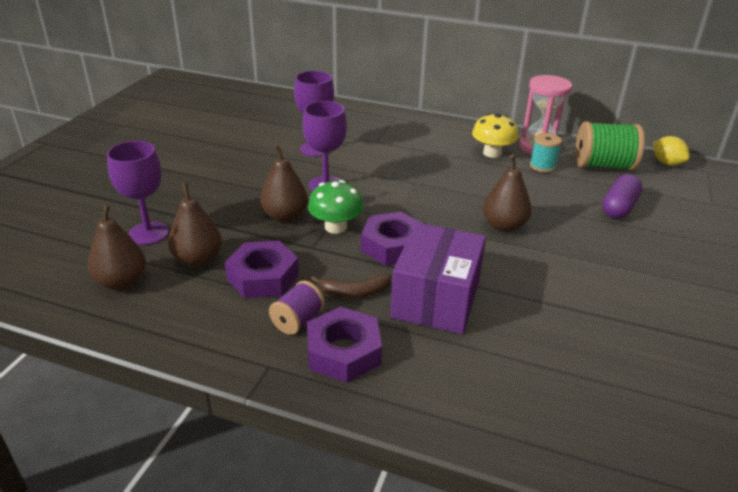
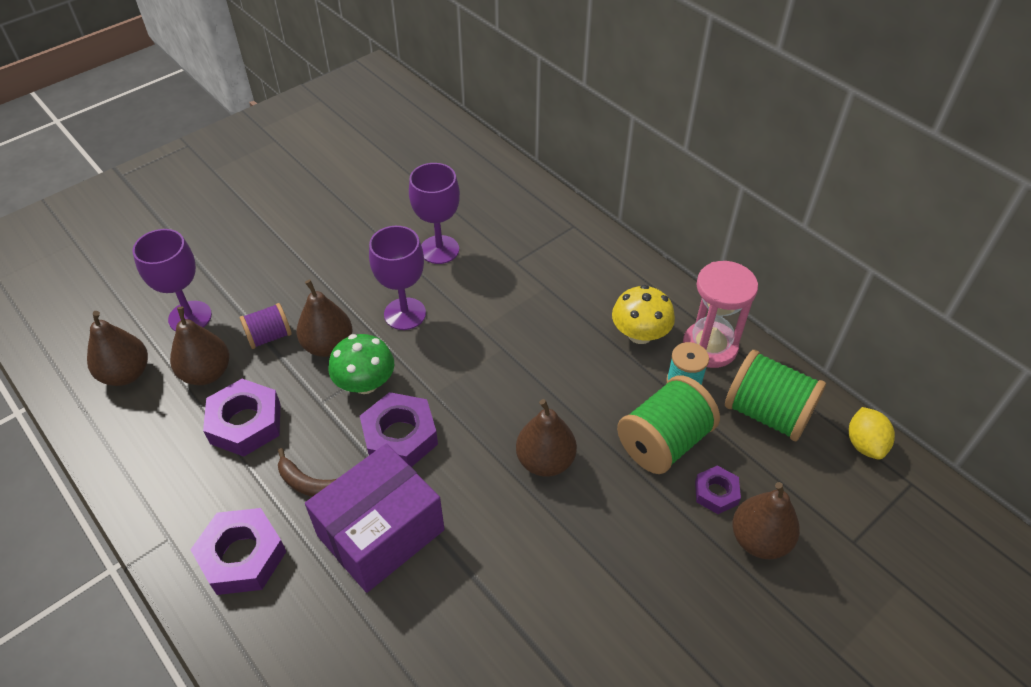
camera: 30 degrees right, 15 degrees up
(298, 321) = (233, 496): purple spool -> purple spool (269, 336)
(563, 195) = (663, 442): none -> green spool
(619, 207) = (716, 493): purple capsule -> purple nut
(666, 219) = (759, 539): none -> brown pear

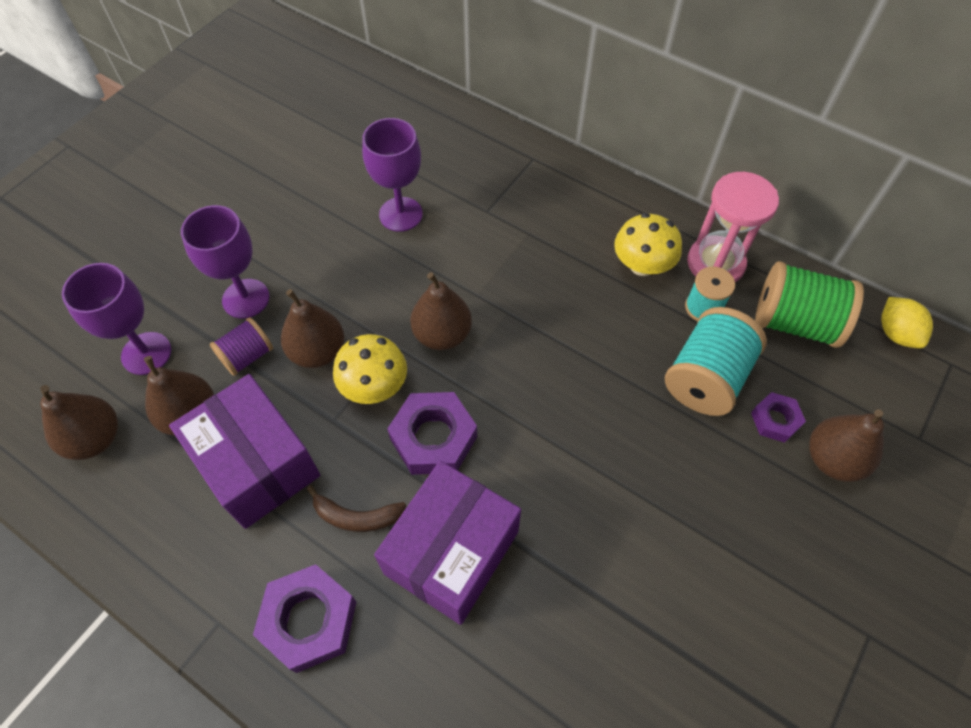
camera: 15 degrees left, 10 degrees up
(245, 423) = (257, 464): purple nut -> purple box
(365, 383) = (374, 386): green mushroom -> yellow mushroom
(405, 314) = (389, 296): purple goblet -> purple goblet (246, 298)
(545, 461) = (595, 428): brown pear -> brown pear (442, 334)
(663, 442) = (706, 378): green spool -> turquoise spool

